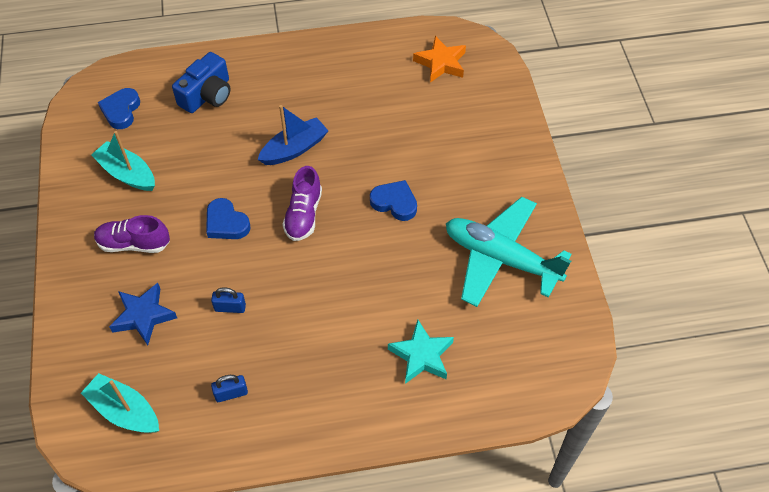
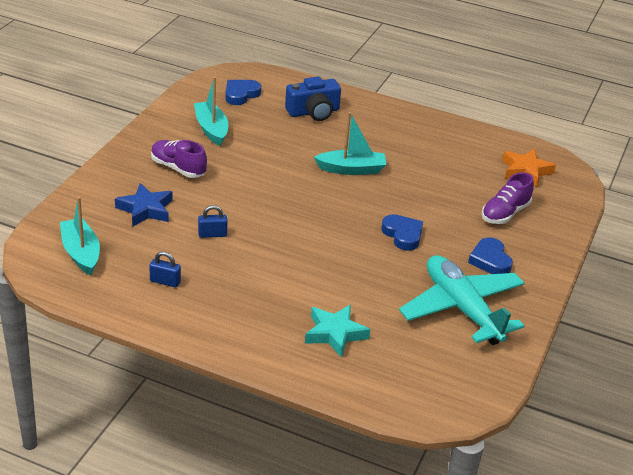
camera: 30 degrees right, 20 degrees down
(226, 223) = (257, 187): blue heart -> blue heart (490, 260)
(230, 307) = (212, 234): blue padlock -> blue padlock turned 45 degrees counterclockwise
(294, 149) = (351, 169): blue boat -> turquoise boat
(303, 214) = (321, 209): purple shoe -> purple shoe (505, 213)

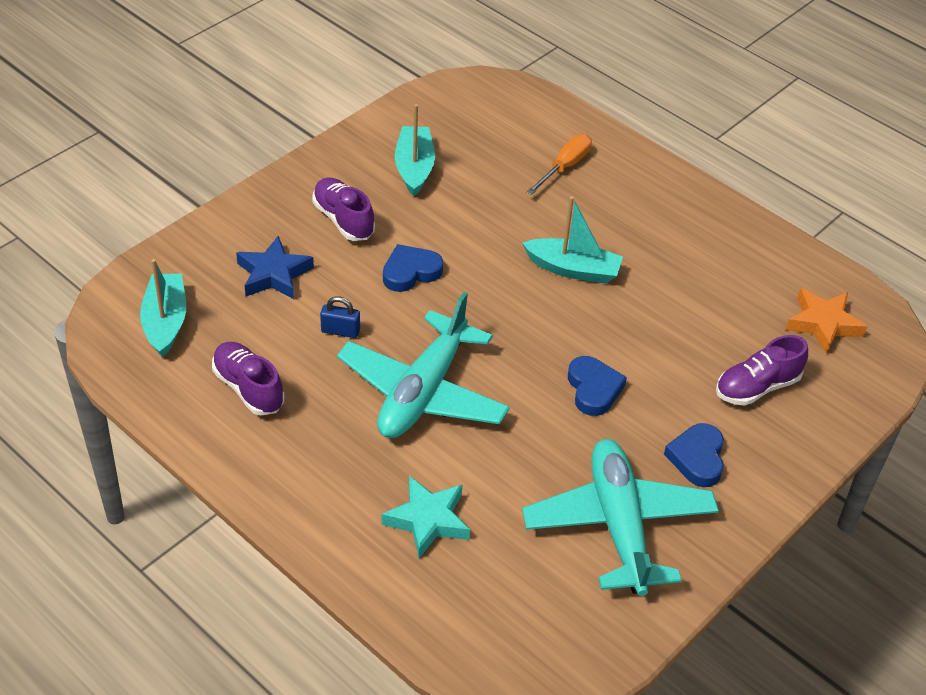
camera: 20 degrees right, 10 degrees up
(165, 281) = (248, 388): blue padlock -> purple shoe
(241, 94) = (479, 120): blue heart -> blue heart (410, 272)
(290, 259) = (423, 391): none -> turquoise plane
(313, 112) = (564, 167): blue camera -> orange screwdriver

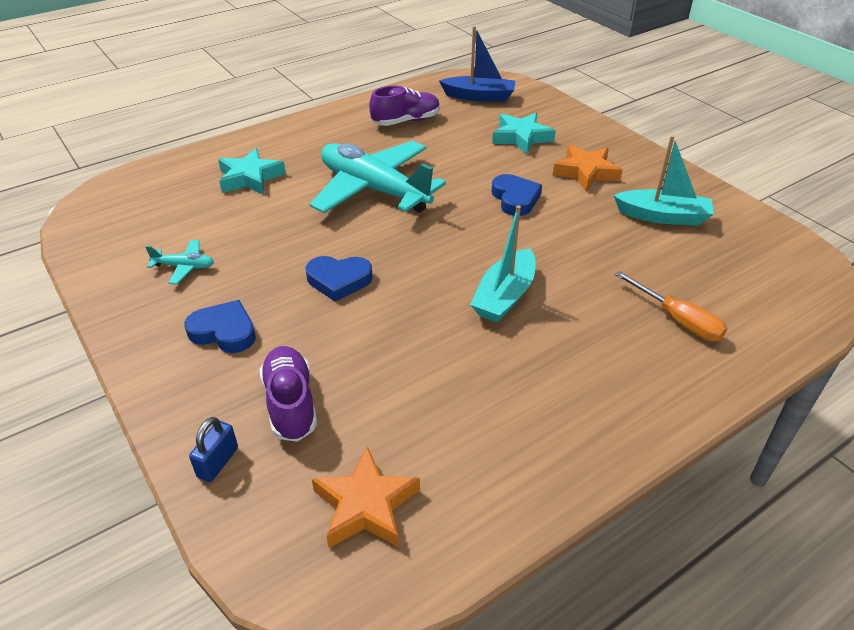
camera: 105 degrees right, 5 degrees down
(165, 322) = (479, 97): turquoise boat -> blue boat
(274, 274) = (521, 137): blue star -> turquoise star
(340, 331) = (452, 160): blue padlock -> blue padlock (218, 462)
(343, 220) = (586, 172): purple shoe -> orange star
(619, 525) = (184, 267): turquoise plane -> turquoise plane, size x0.40

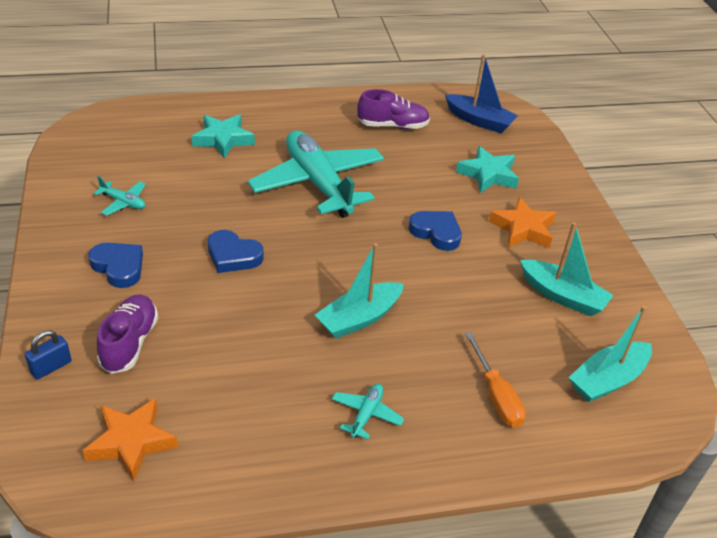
camera: 20 degrees right, 0 degrees up
(515, 199) = (436, 233): blue heart -> blue heart turned 60 degrees counterclockwise
(580, 382) = (366, 415): none -> turquoise plane
(755, 272) = (607, 380): none -> turquoise boat

